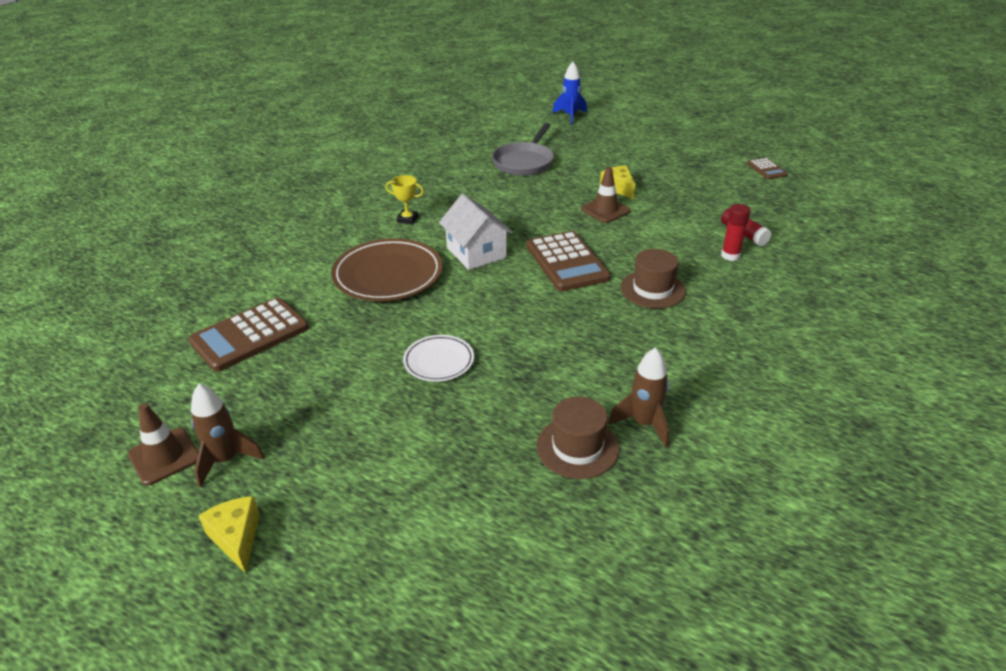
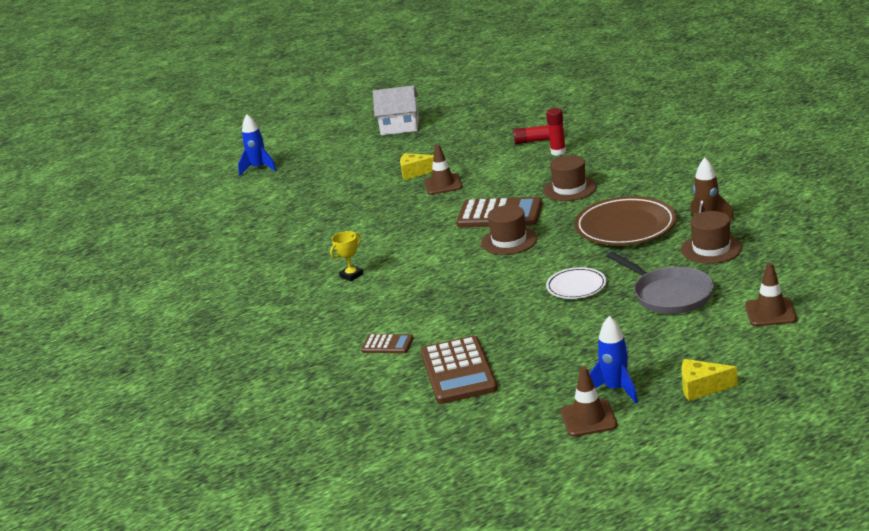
camera: 55 degrees left, 10 degrees down
(226, 460) = (615, 389): brown rocket -> blue rocket
(388, 275) = (434, 295): brown plate -> brown plate (625, 227)
(436, 557) = (770, 312): none -> brown traffic cone
(476, 252) = (444, 250): white house -> white house (399, 126)
(515, 285) = (509, 241): none -> brown hat
(524, 162) = (318, 205): grey pan -> grey pan (669, 294)
(766, 169) = (459, 110): brown calculator -> brown calculator (387, 344)

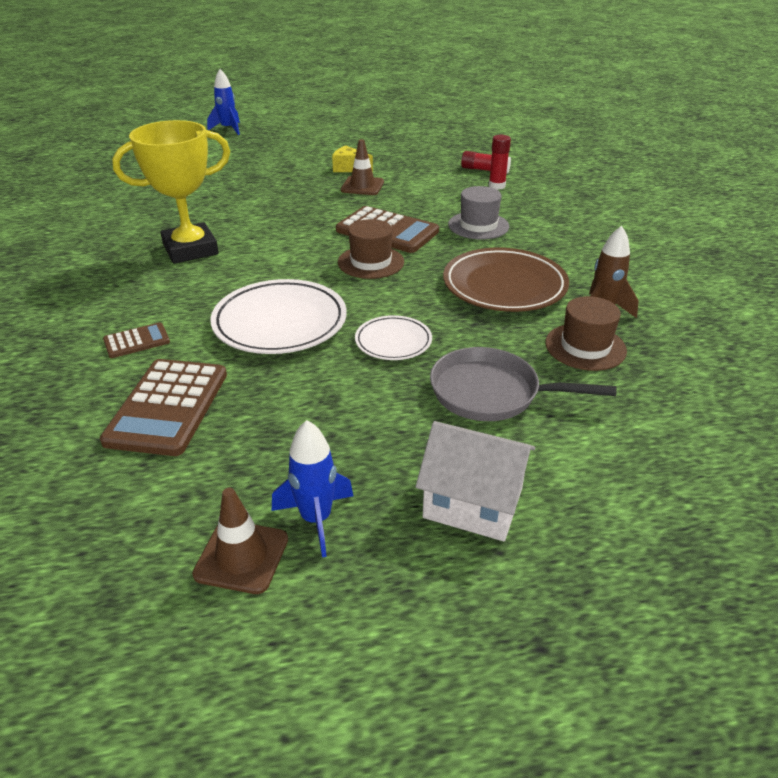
camera: 15 degrees right, 10 degrees up
(351, 275) = (190, 249): yellow trophy -> yellow trophy, size x2.36
(387, 344) = (136, 341): brown calculator -> brown calculator turned 60 degrees counterclockwise
(399, 126) = (375, 126): white house -> white house (473, 502)
(481, 301) = (280, 322): none -> white plate
(570, 189) = (478, 225): brown hat -> grey hat
(669, 294) = (492, 393): grey pan -> grey pan turned 120 degrees clockwise
(702, 388) = (430, 570): yellow cheese -> none
(770, 312) = (608, 473): brown traffic cone -> none

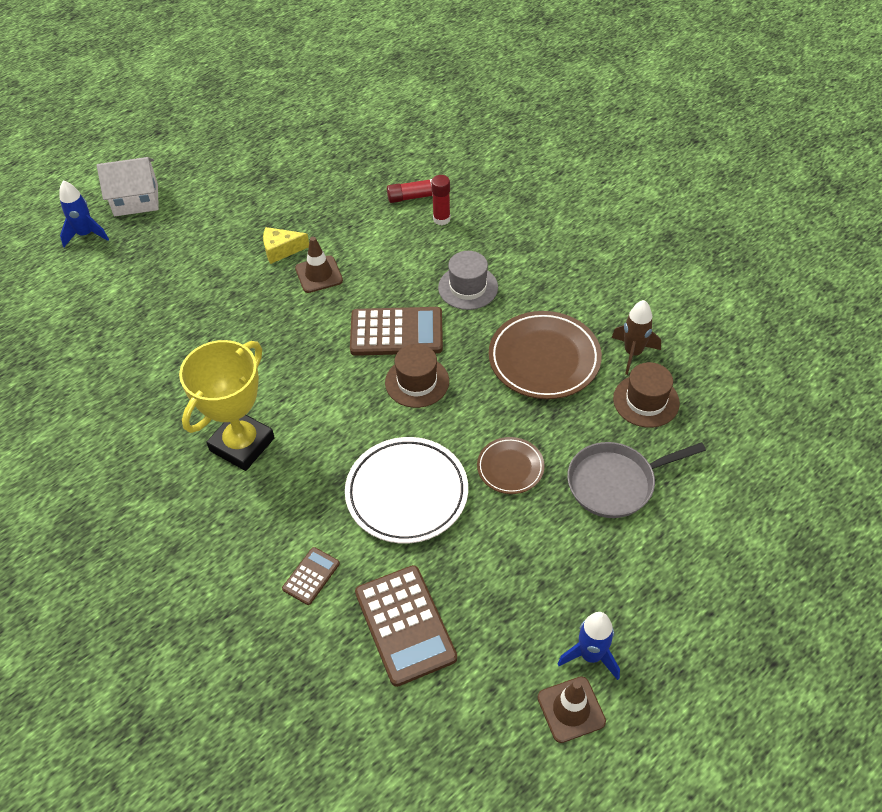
camera: 30 degrees left, 15 degrees up
(393, 342) = (510, 468): white plate -> brown plate
(473, 502) = (671, 586): white house -> white house (136, 200)

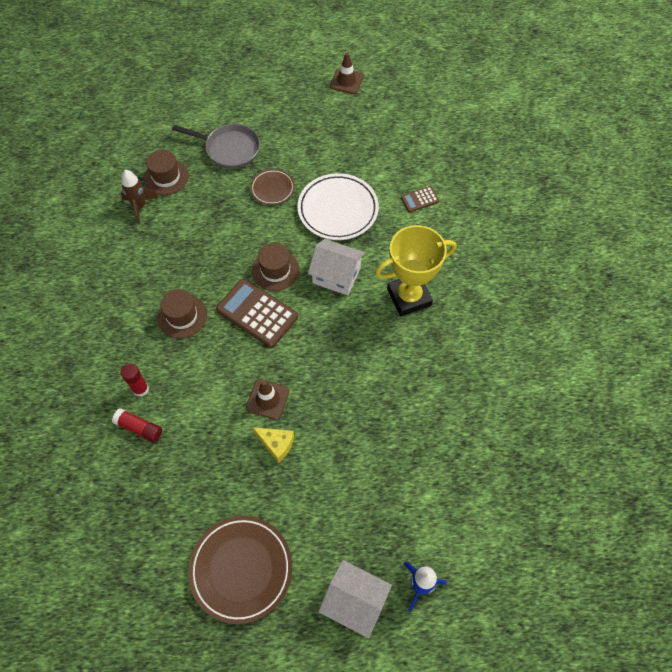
camera: 145 degrees left, 10 degrees up
(344, 417) = (336, 275): none -> white house
(405, 625) = (390, 151): brown calculator -> none
(468, 287) = (182, 316): grey hat -> brown hat
(544, 359) = (190, 235): brown plate -> brown plate (241, 569)
(591, 655) = (319, 93): blue rocket -> none

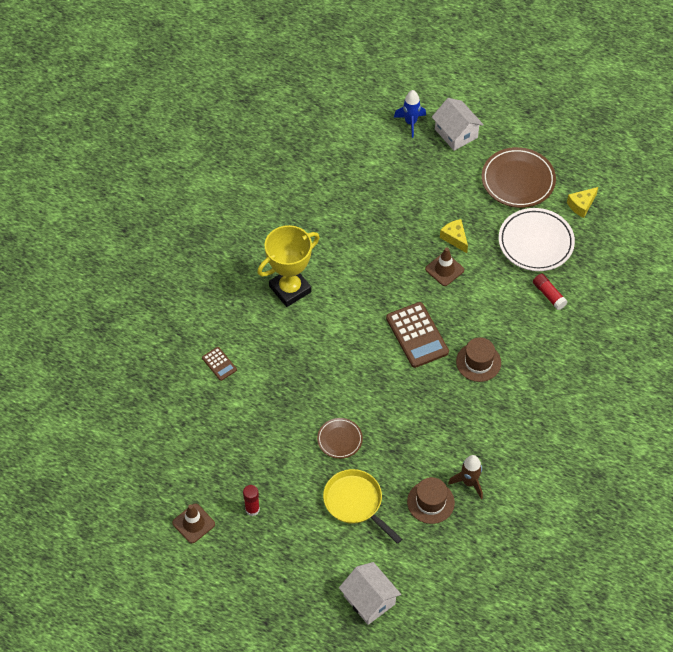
camera: 150 degrees left, 5 degrees down
(141, 389) = (536, 321): red glue stick -> red glue stick (252, 509)
(146, 575) = (581, 205): none -> yellow cheese
(229, 149) = (355, 503): grey pan -> yellow pan
(275, 270) = (381, 363): brown hat -> none
(336, 275) = (335, 334): white house -> white house (369, 600)
(338, 209) = (295, 390): white plate -> white plate (535, 242)
(409, 297) = (290, 289): yellow trophy -> yellow trophy turned 45 degrees counterclockwise
(419, 199) = (219, 364): brown calculator -> brown calculator turned 45 degrees clockwise

